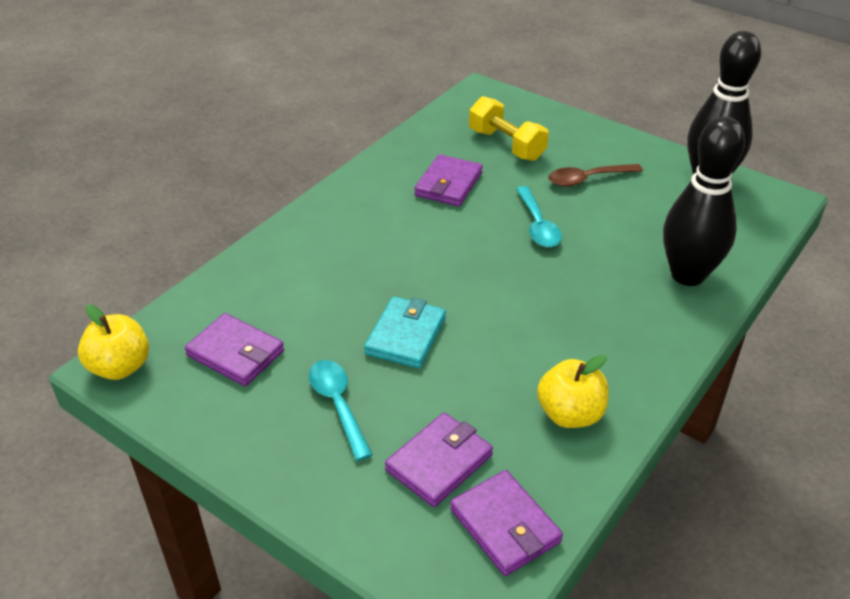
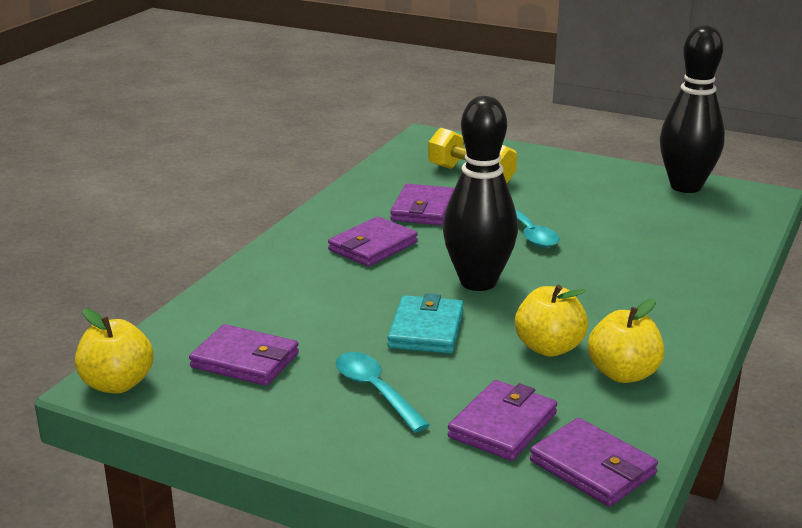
camera: 10 degrees left, 15 degrees down
(389, 226) = (373, 246): none -> purple wallet
(511, 372) = (549, 348): none -> yellow apple
(587, 179) = (565, 195): brown spoon -> none
(688, 275) = (695, 258): black bowling pin -> black bowling pin (478, 282)

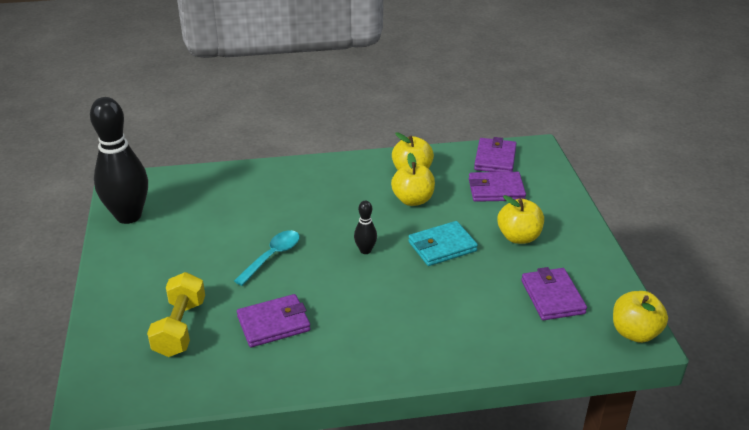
camera: 125 degrees left, 10 degrees up
(373, 246) = (361, 319): purple wallet -> none
(375, 391) = (518, 237): turquoise spoon -> yellow apple
(478, 282) = (365, 250): black bowling pin -> black bowling pin, size x0.43

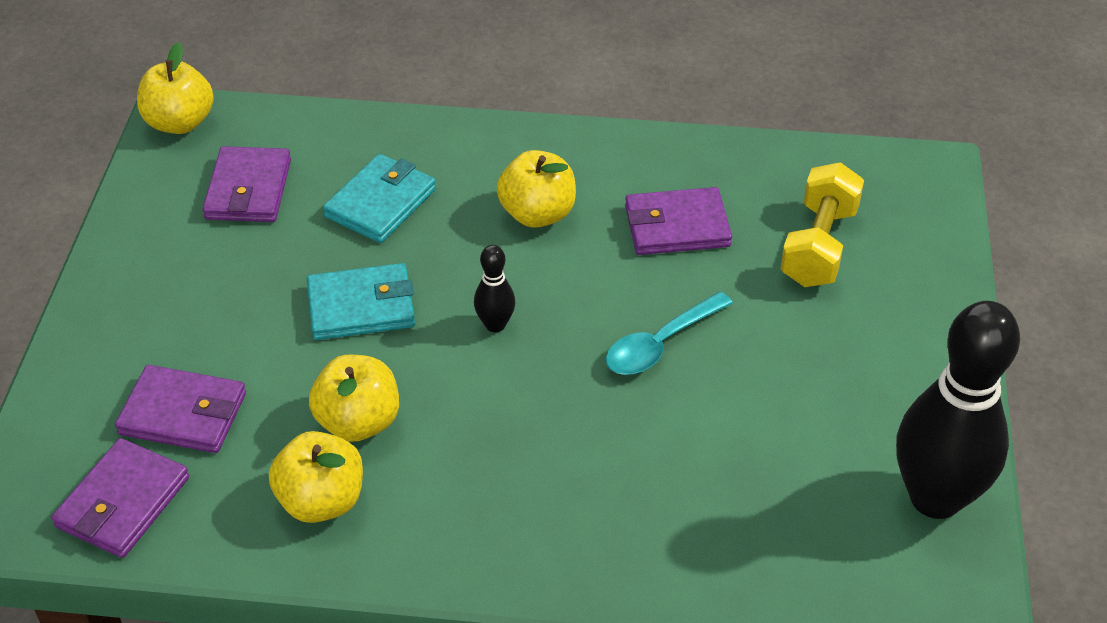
camera: 165 degrees left, 10 degrees up
(466, 304) = (380, 203): none -> turquoise wallet
(518, 237) = (220, 299): yellow apple -> yellow apple (537, 214)

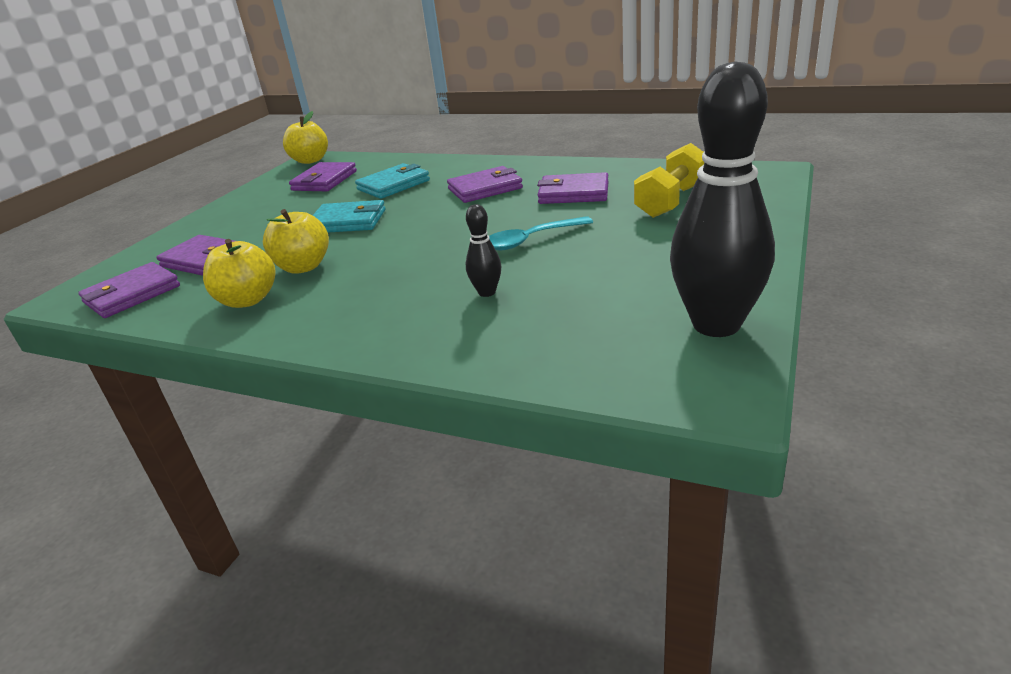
camera: 20 degrees right, 15 degrees down
(495, 325) = (424, 230): black bowling pin -> black bowling pin (487, 292)
(537, 214) = (485, 189): yellow apple -> purple wallet

